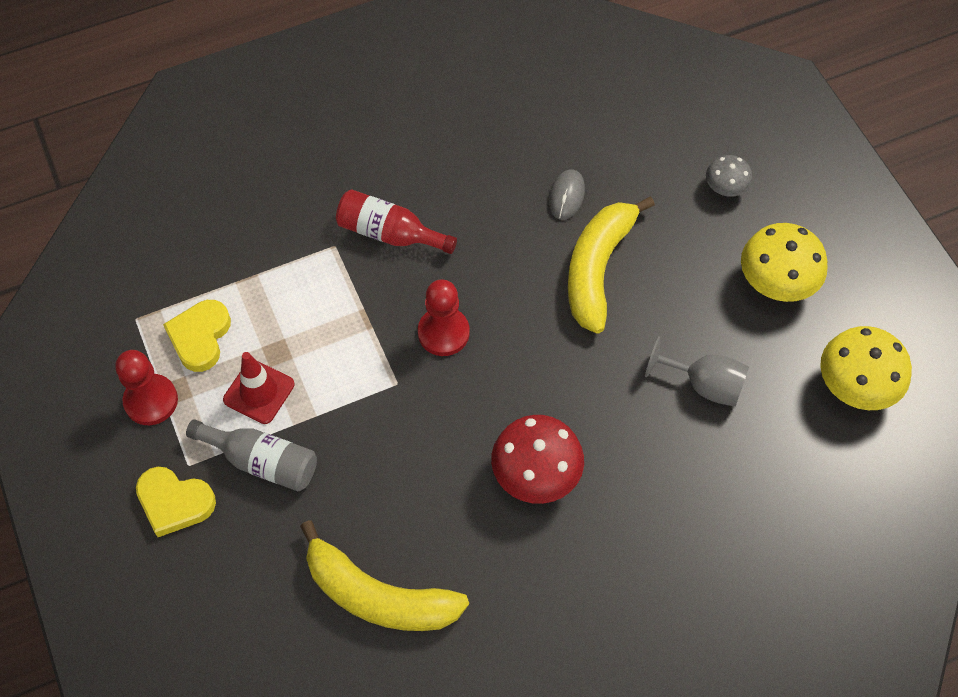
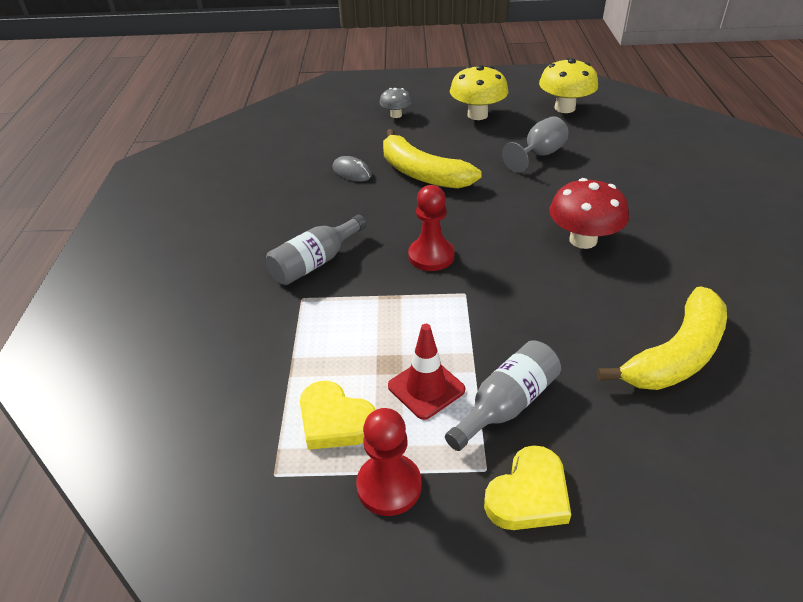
camera: 65 degrees left, 20 degrees down
(389, 233) = (315, 263): red bottle -> grey bottle

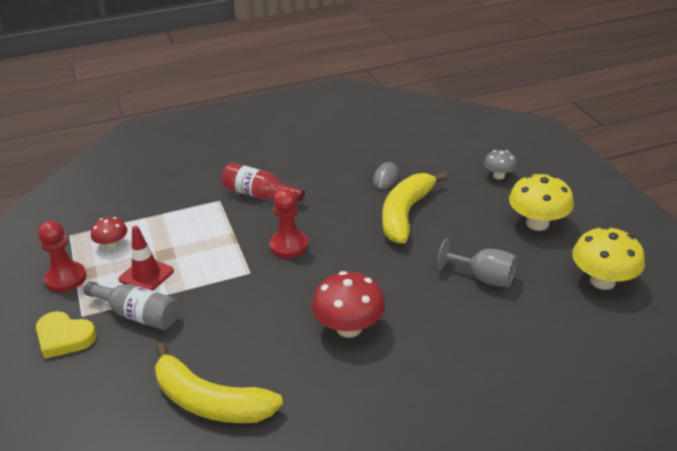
camera: 70 degrees right, 5 degrees down
(315, 263) = (259, 194): grey bottle -> red bottle
(335, 420) = (112, 245): yellow heart -> red mushroom

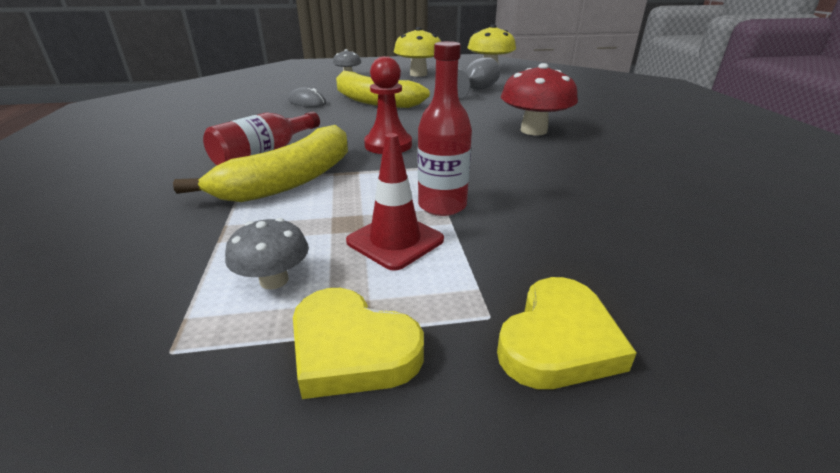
camera: 80 degrees left, 5 degrees down
(66, 278) = (351, 349): red pawn -> yellow heart
(112, 245) = (274, 280): red mushroom -> grey mushroom
(138, 315) = (498, 249): grey bottle -> none
(188, 287) = (442, 205): none -> red bottle
(210, 401) = (665, 197): yellow banana -> yellow banana (290, 180)

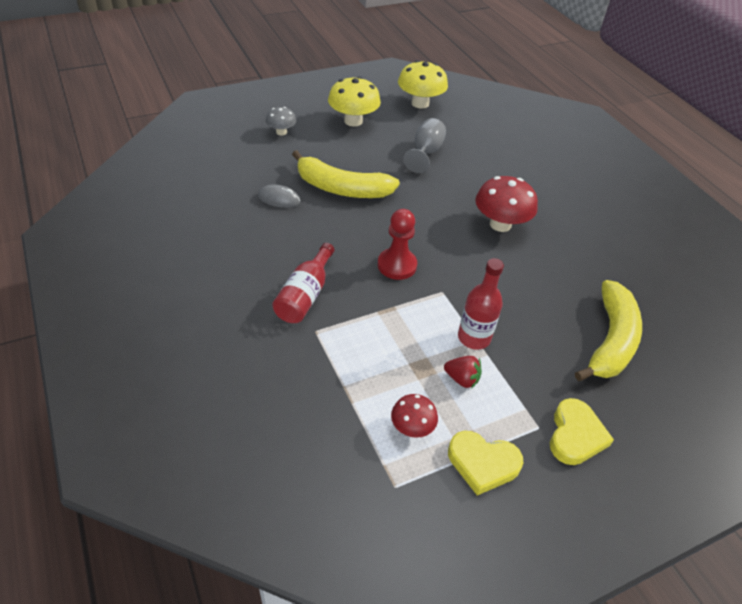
camera: 20 degrees left, 15 degrees up
(274, 280) = (412, 427): grey mushroom -> red mushroom
(290, 180) = (352, 328): yellow banana -> yellow banana (610, 340)
(395, 241) = (462, 379): red traffic cone -> red strawberry

